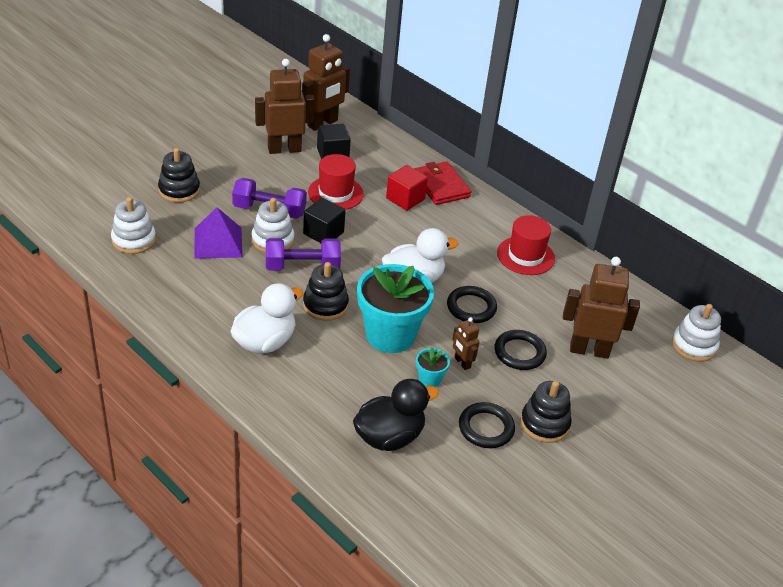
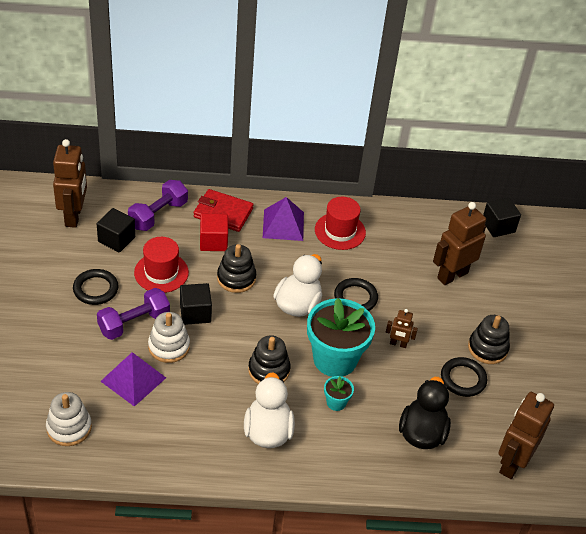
camera: 45 degrees left, 5 degrees up
(179, 190) = (44, 357): black stacking toy -> black stacking toy (236, 278)
(284, 149) = (75, 261): brown robot -> brown robot (512, 463)
(302, 267) = (216, 352): purple dumbbell -> purple dumbbell (158, 215)
(429, 379) = (395, 372): turquoise flower pot -> turquoise flower pot (336, 402)
(480, 222) = (283, 225): none -> purple pyramid
(519, 353) = (419, 309): black ring -> black ring (95, 289)
(694, 345) = (498, 226): white stacking toy -> black cube

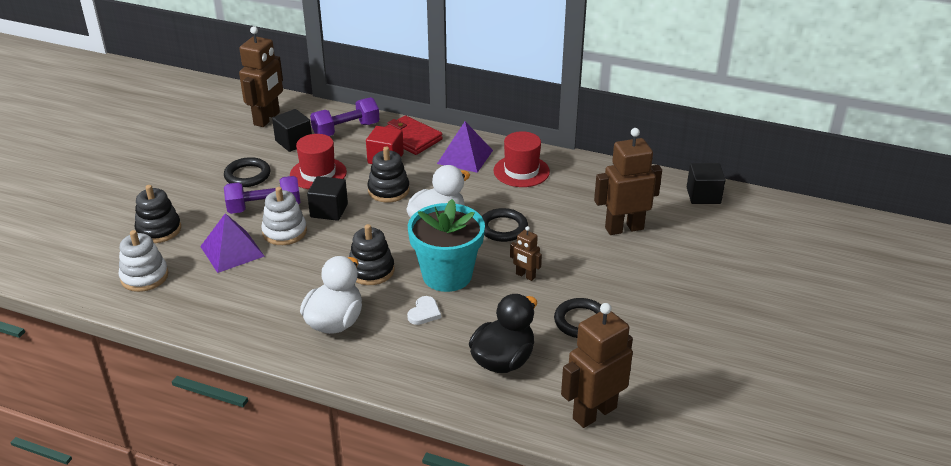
camera: 25 degrees right, 10 degrees down
(336, 402) = (424, 312): turquoise flower pot -> white heart
(487, 348) = (627, 300): black stacking toy -> black stacking toy (159, 230)

